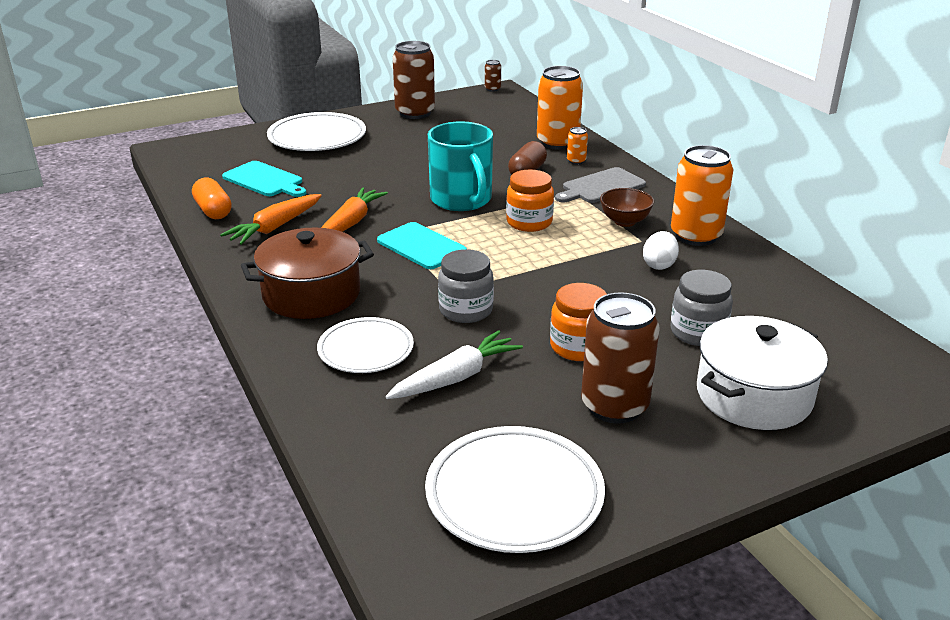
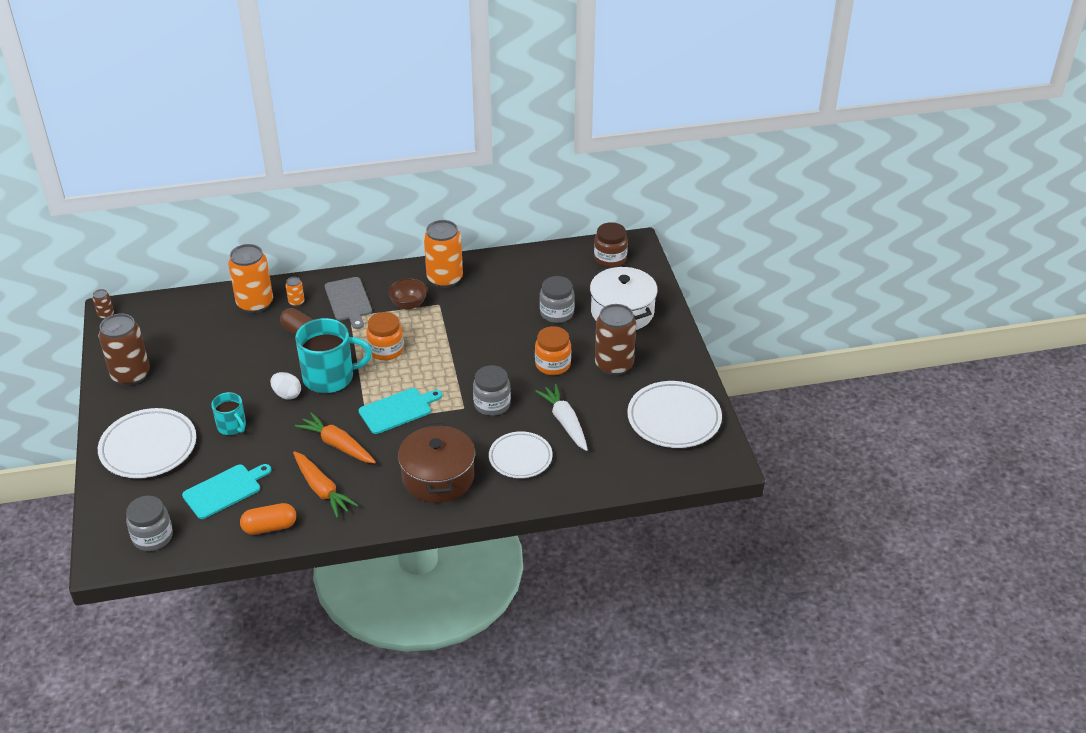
camera: 75 degrees left, 10 degrees up
(195, 162) = (153, 537): none -> grey jar
(360, 166) = (232, 426): none -> turquoise mug
(659, 265) = (474, 306): white egg -> white egg (287, 394)
(880, 363) = (610, 258): none -> brown jar

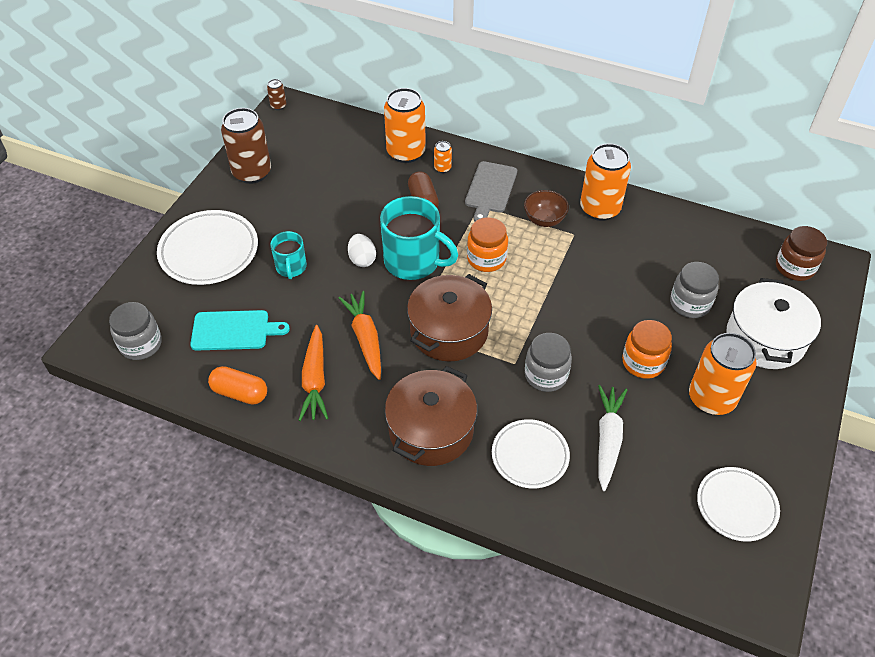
camera: 35 degrees right, 10 degrees up
(398, 410) = (449, 331): turquoise cutting board -> brown pot
(614, 365) = (711, 398): brown can -> orange can
(674, 419) = (736, 506): white plate -> white plate, size x0.66

